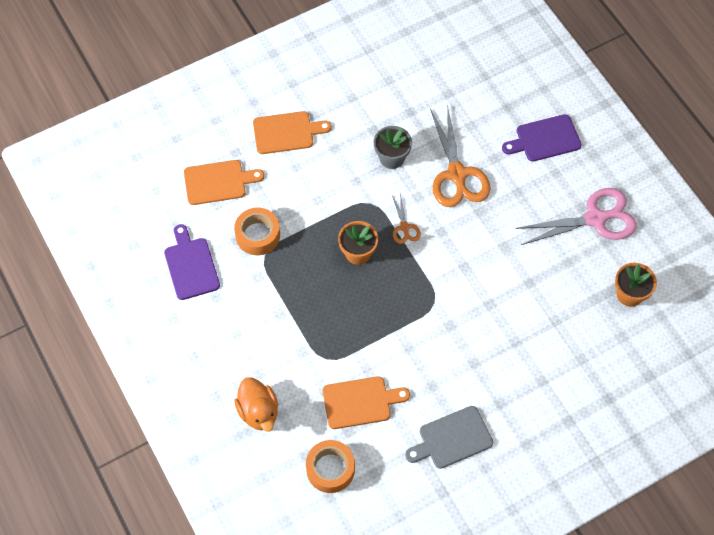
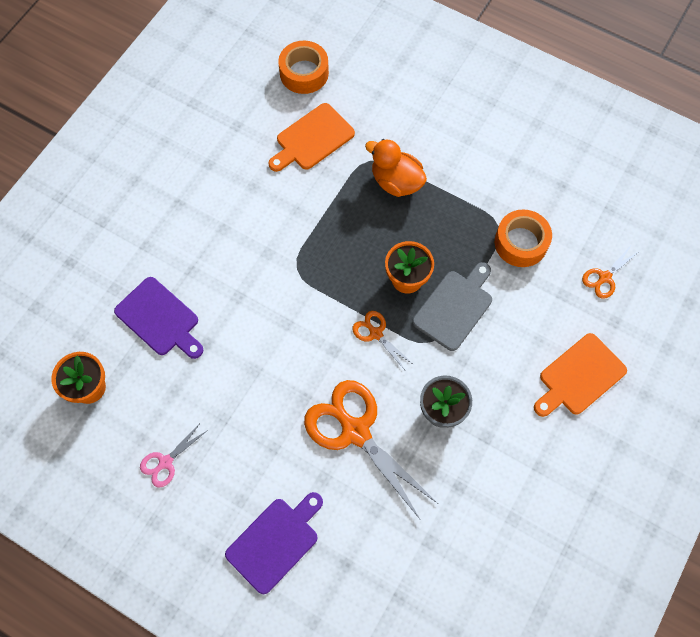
camera: 150 degrees right, 5 degrees up
(191, 265) = (561, 178): purple cutting board -> purple cutting board (160, 319)
(218, 182) = (604, 277): orange cutting board -> orange scissors
(259, 411) = (399, 86): orange duck -> orange duck (396, 182)
(452, 438) = (208, 150): grey cutting board -> grey cutting board (455, 307)
(595, 219) = (165, 462): pink scissors -> pink scissors, size x0.48

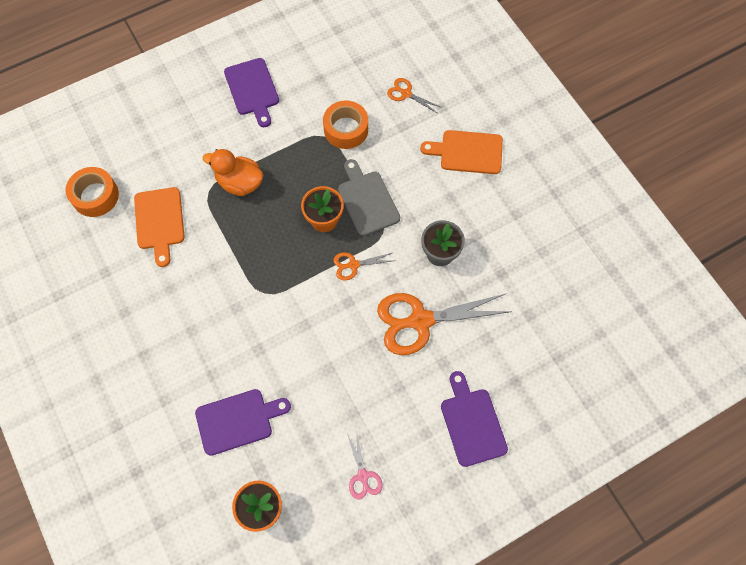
camera: 60 degrees left, 0 degrees up
(396, 182) = (240, 183): orange duck -> orange duck turned 45 degrees clockwise
(504, 134) = (252, 90): none -> purple cutting board
(579, 376) = (467, 152): orange cutting board -> orange cutting board turned 105 degrees clockwise
(604, 277) = (406, 94): orange scissors -> orange scissors turned 135 degrees clockwise

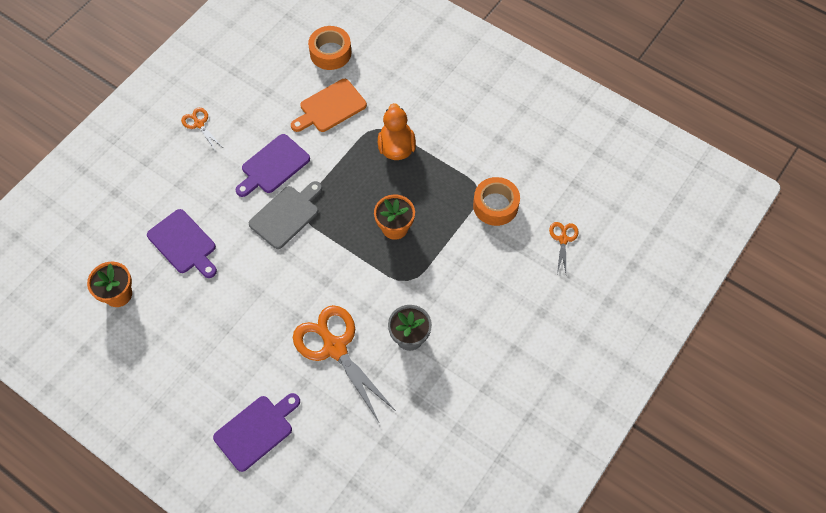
camera: 65 degrees right, 5 degrees down
(252, 90) = (493, 115): purple cutting board -> purple cutting board (273, 166)
(353, 265) = (362, 270): orange scissors -> orange scissors (199, 124)
(363, 476) = (174, 359): pink scissors -> none
(367, 200) = (432, 254): grey cutting board -> grey cutting board (286, 215)
(467, 152) = (530, 318): orange cutting board -> none

